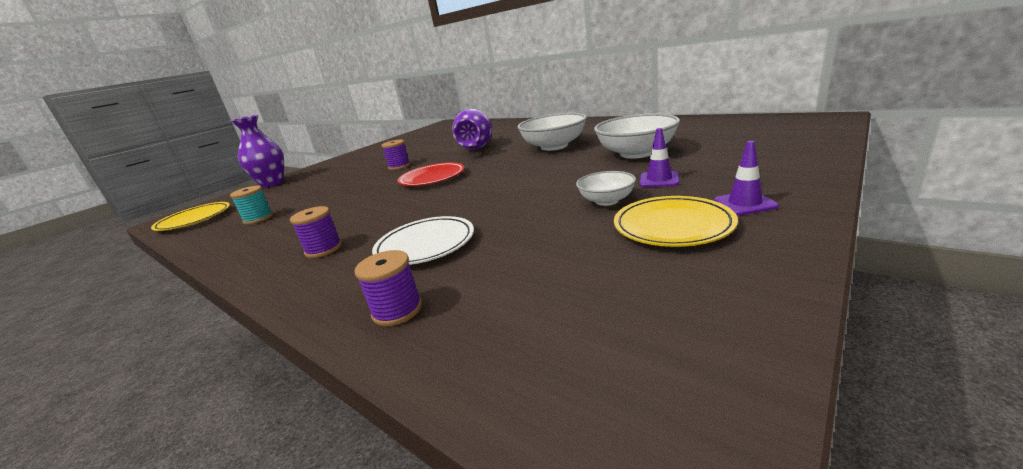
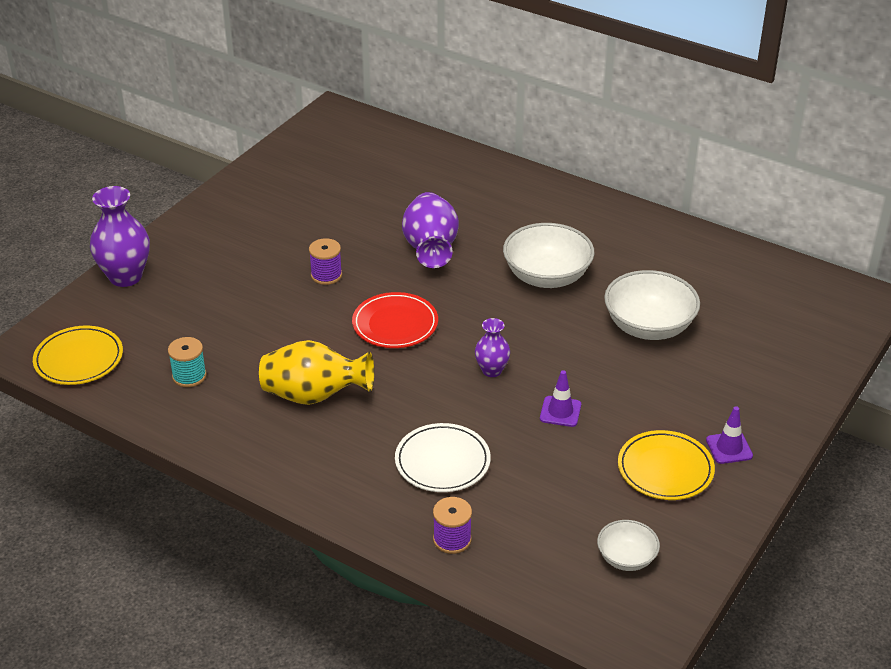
camera: 10 degrees left, 15 degrees up
(323, 249) = (330, 452): purple spool -> none
(341, 217) = (314, 396): none -> yellow vase
(498, 188) = (491, 370): none -> purple vase
(606, 201) = (612, 420): white bowl -> white bowl (626, 558)
(659, 180) = (665, 392): purple traffic cone -> purple traffic cone (560, 412)

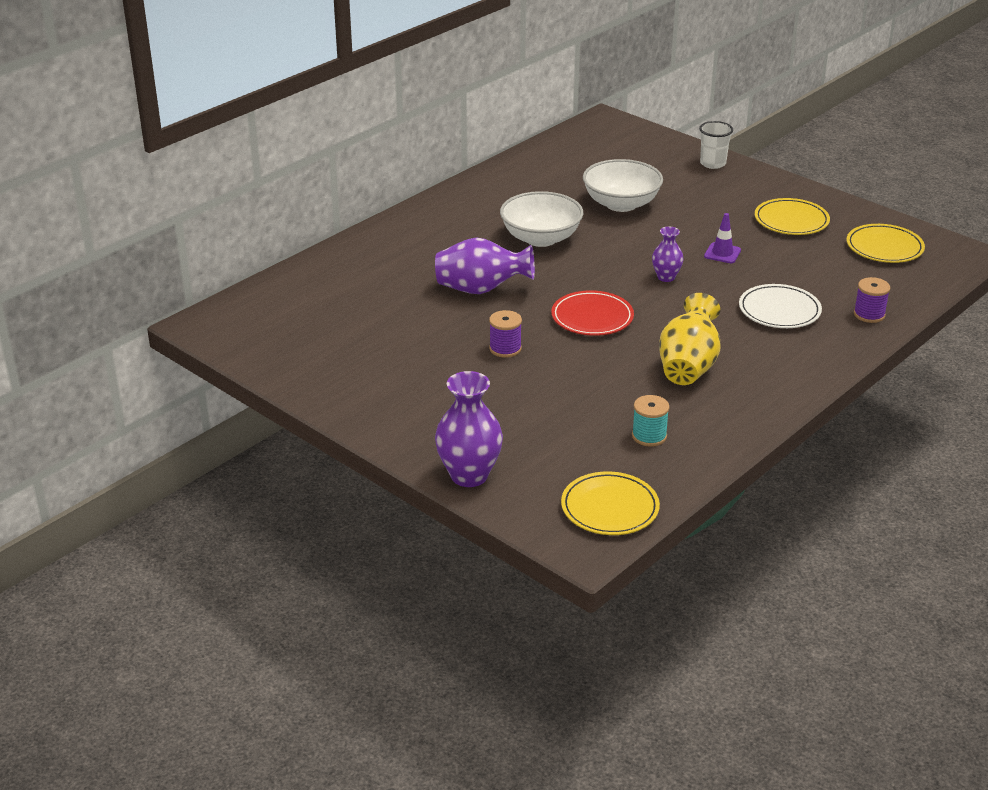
camera: 80 degrees left, 5 degrees down
(626, 558) = (884, 247): white bowl -> yellow plate
(729, 448) = (769, 194): purple traffic cone -> none
(791, 395) = (713, 163): none -> white cup

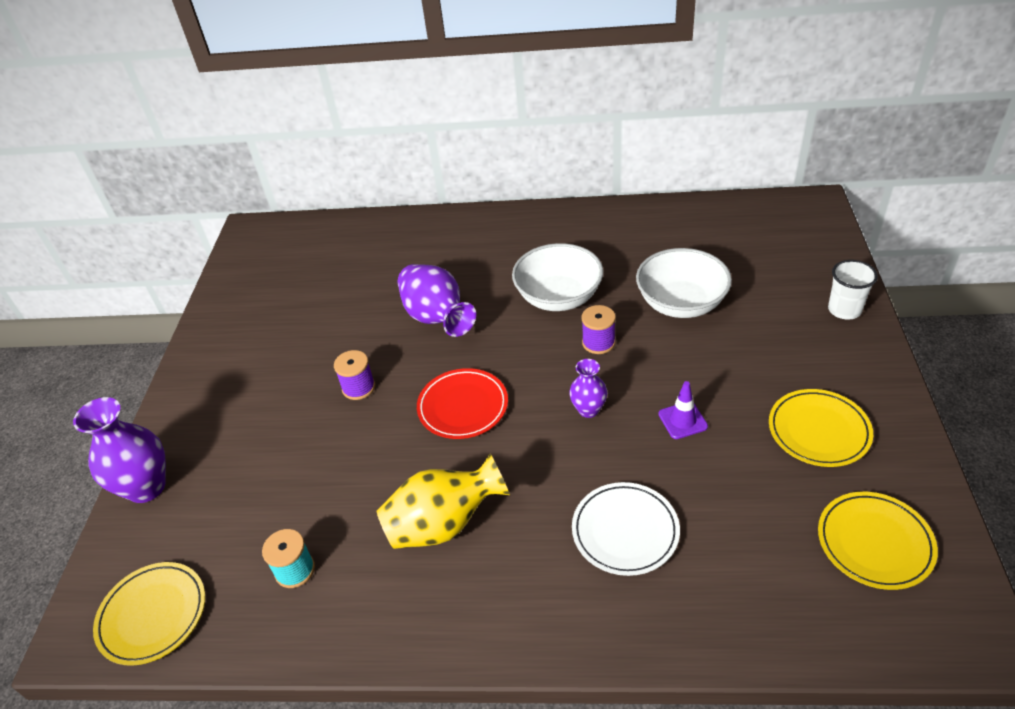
camera: 55 degrees right, 10 degrees up
(869, 314) = (708, 616): purple spool -> purple spool (598, 342)

